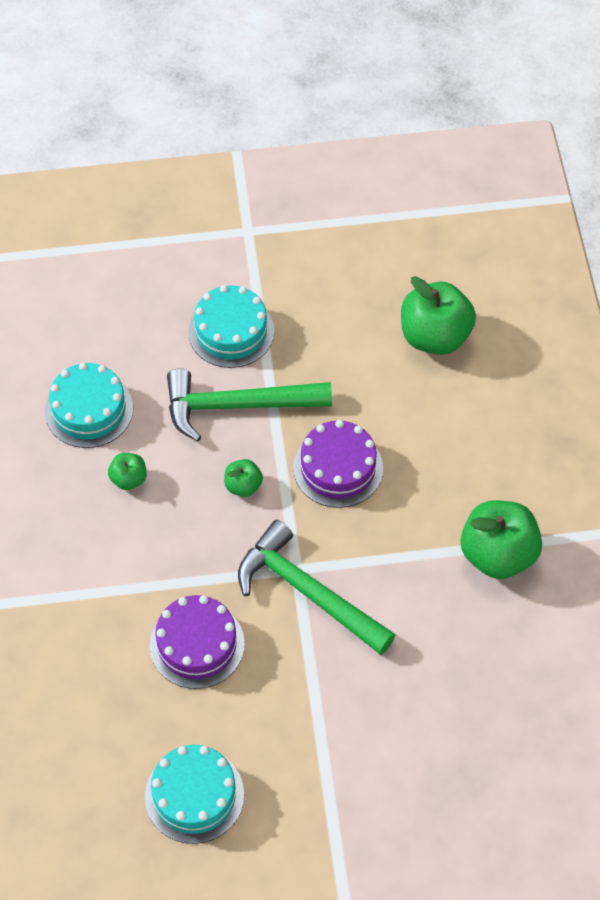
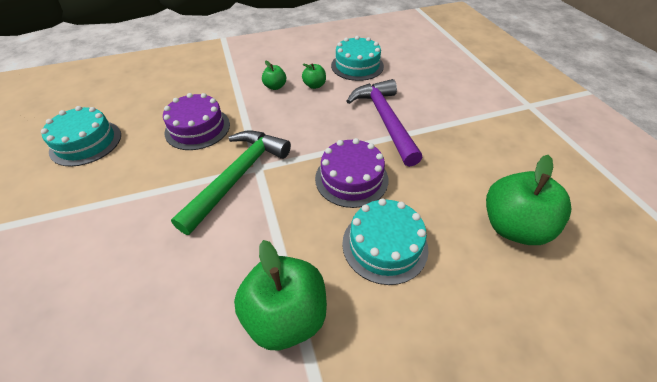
camera: 80 degrees right, 10 degrees down
(231, 331) = (443, 109): turquoise cake -> turquoise cake (384, 245)
(237, 406) = (385, 120): green hammer -> purple hammer
(243, 486) = (322, 131): green apple -> green apple (275, 86)

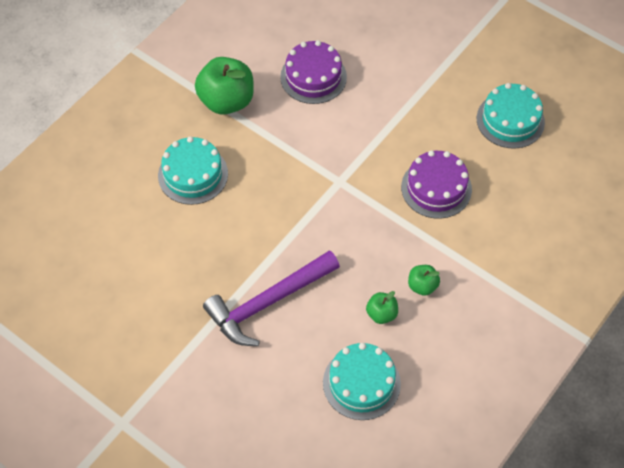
camera: 145 degrees right, 10 degrees up
(238, 176) = (347, 165): green hammer -> none
(351, 178) = (253, 215): purple cake -> purple cake (313, 77)
(385, 120) = (268, 303): purple hammer -> purple hammer turned 105 degrees clockwise
(513, 226) = (104, 242): green apple -> none

